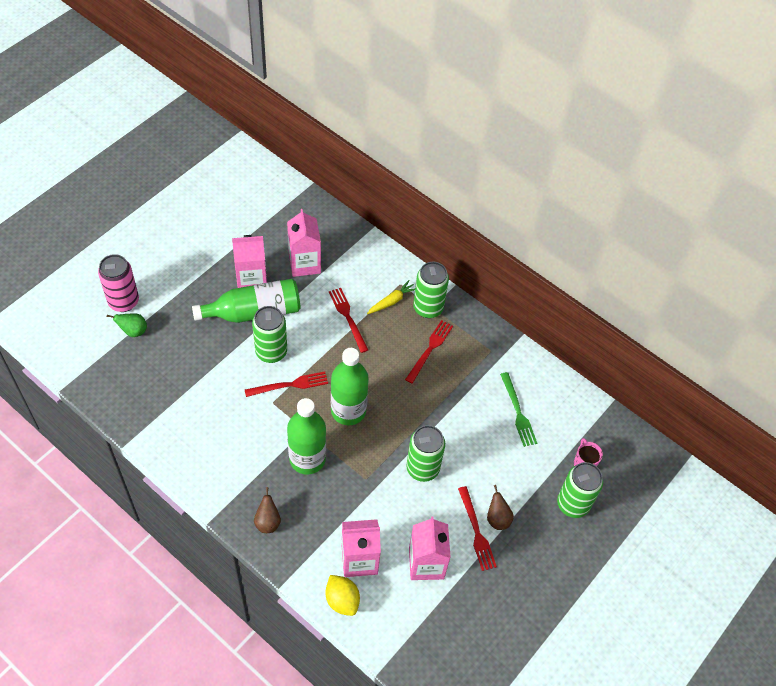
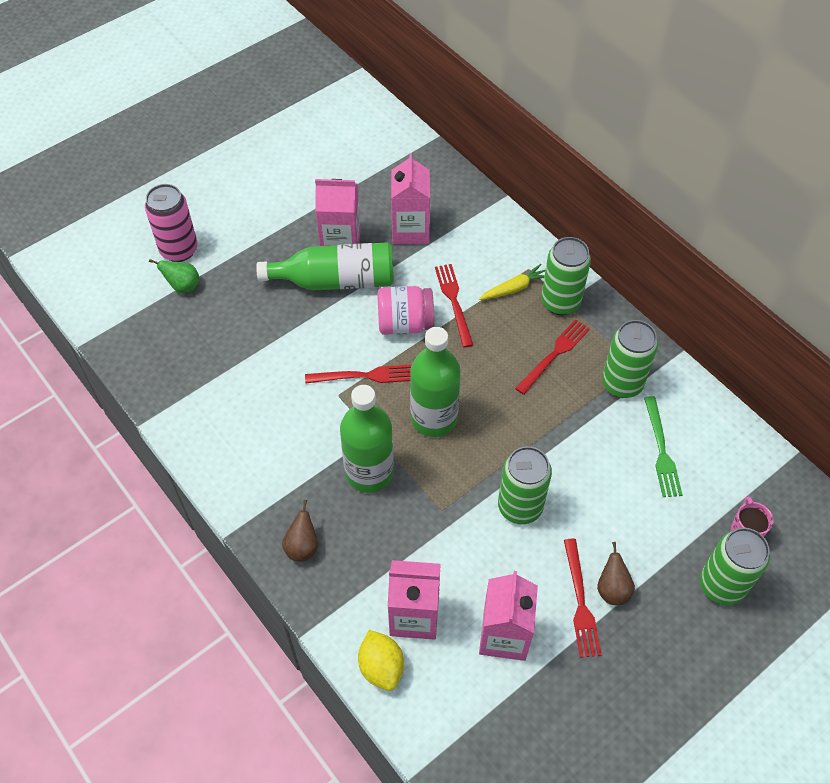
camera: 15 degrees right, 0 degrees up
(271, 352) = (348, 332): green can -> green can (622, 384)
(313, 340) = (405, 324): none -> pink jar

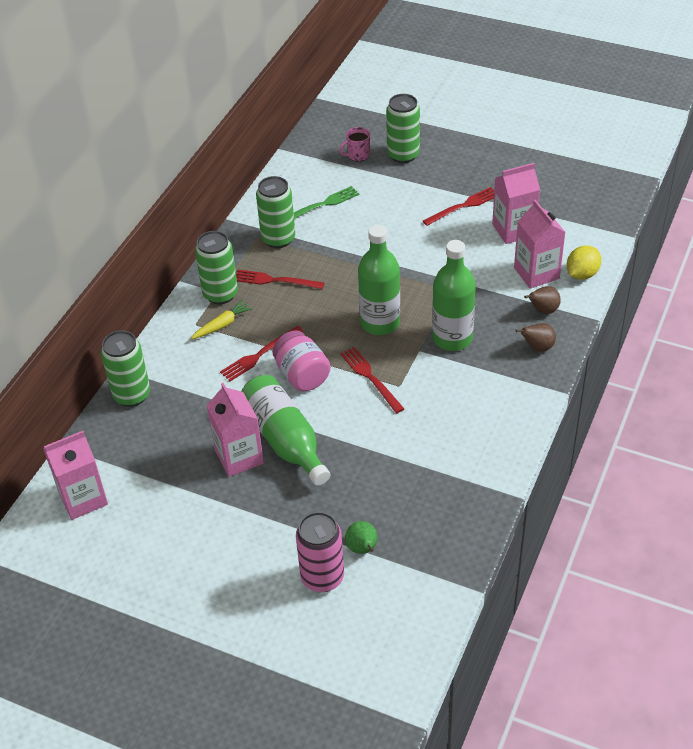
camera: 115 degrees left, 10 degrees down
(410, 230) = (195, 415): pink carton -> pink carton (83, 498)
(514, 288) = (222, 325): yellow carrot -> yellow carrot turned 105 degrees clockwise
(520, 507) = (418, 254): green can -> green can (132, 395)
(612, 589) = (443, 196): brown pear -> brown pear (543, 310)

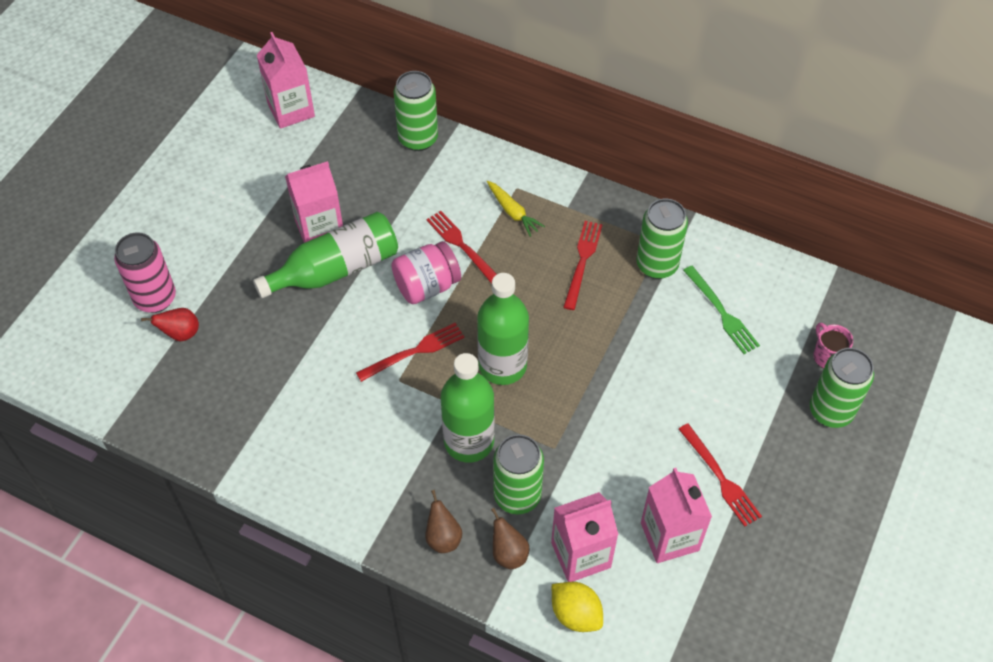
camera: 90 degrees right, 10 degrees up
(220, 294) = (562, 209): green can -> green can (517, 495)
(362, 549) = (181, 333): green pear -> red pear

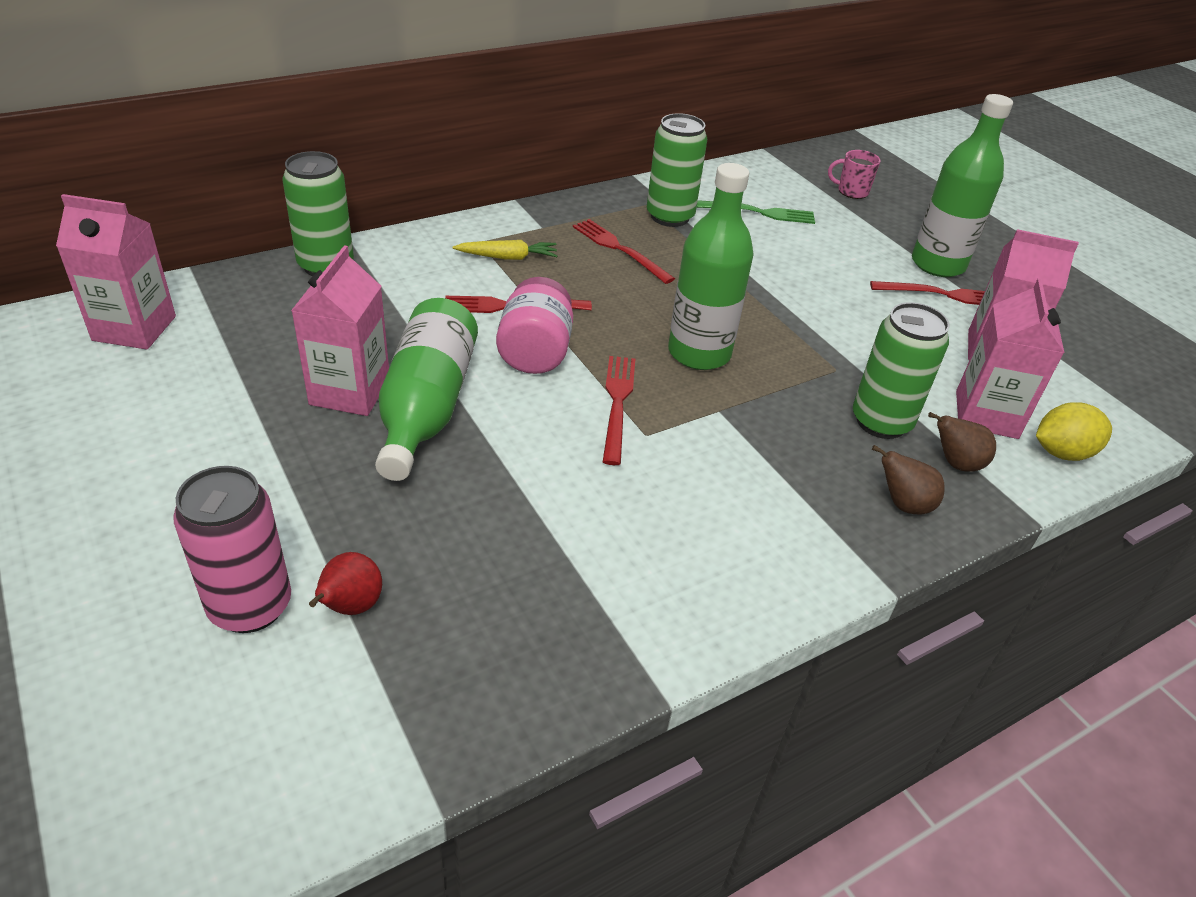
camera: 60 degrees left, 15 degrees down
(469, 441) = (781, 422): green bottle -> green bottle (937, 264)
(830, 411) = (910, 215): green can -> none

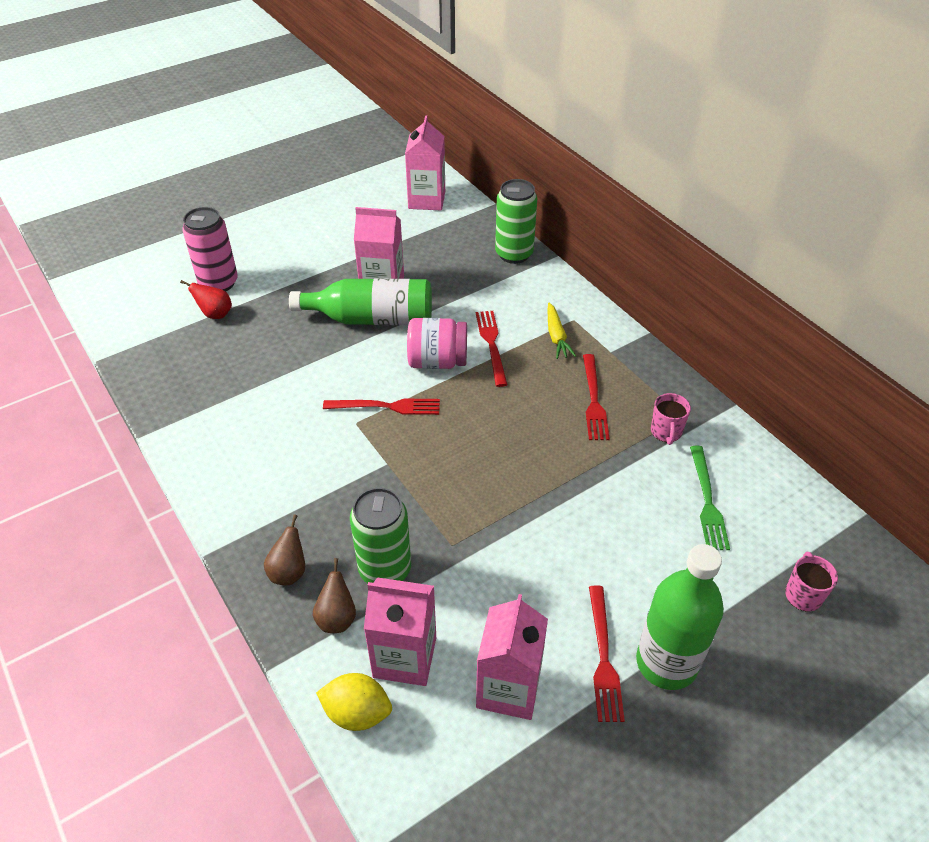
camera: 90 degrees right, 5 degrees up
(620, 249) = (593, 400): red fork -> red fork turned 135 degrees clockwise
(670, 217) = (666, 432): green can -> pink mug
(699, 353) = (456, 452): green bottle -> none
(1062, 452) = (357, 713): yellow lemon -> yellow lemon turned 60 degrees counterclockwise

